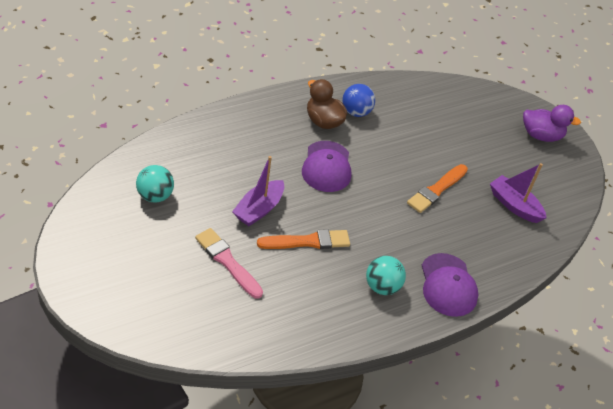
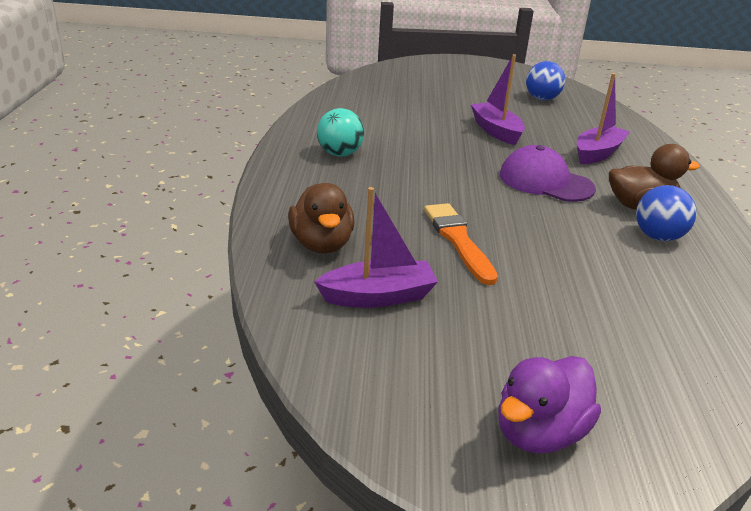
camera: 125 degrees right, 15 degrees down
(155, 196) = (542, 99): turquoise ball -> blue ball
(228, 262) = (438, 104): pink brush -> none
(255, 147) = (597, 153): none -> purple boat
(307, 242) = (434, 139): orange brush -> none
(448, 285) = (300, 187): purple cap -> none
(496, 245) = (321, 244): none -> brown duck

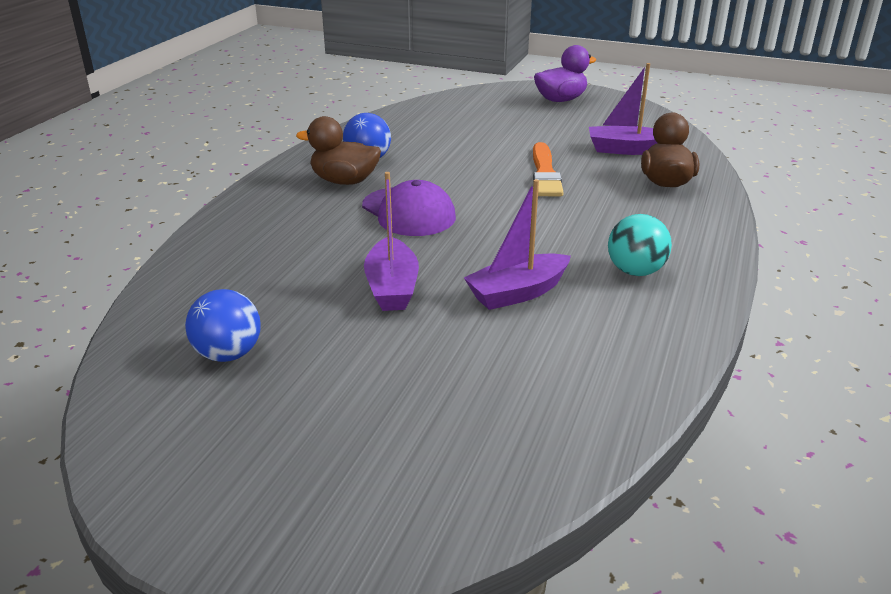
camera: 160 degrees left, 0 degrees up
(597, 153) = (297, 238): purple boat -> purple boat (517, 293)

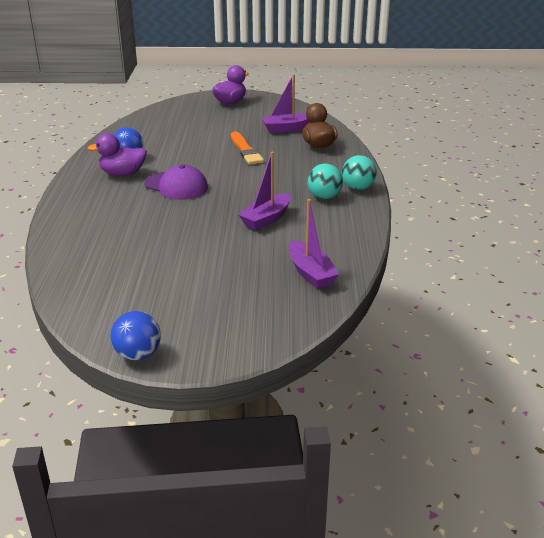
camera: 20 degrees left, 0 degrees up
(228, 354) = (123, 279): blue ball -> blue ball (138, 354)
(344, 181) = (122, 174): brown duck -> purple duck
(392, 287) = (194, 228): purple boat -> purple boat (310, 273)
(702, 266) = (358, 188): none -> turquoise ball

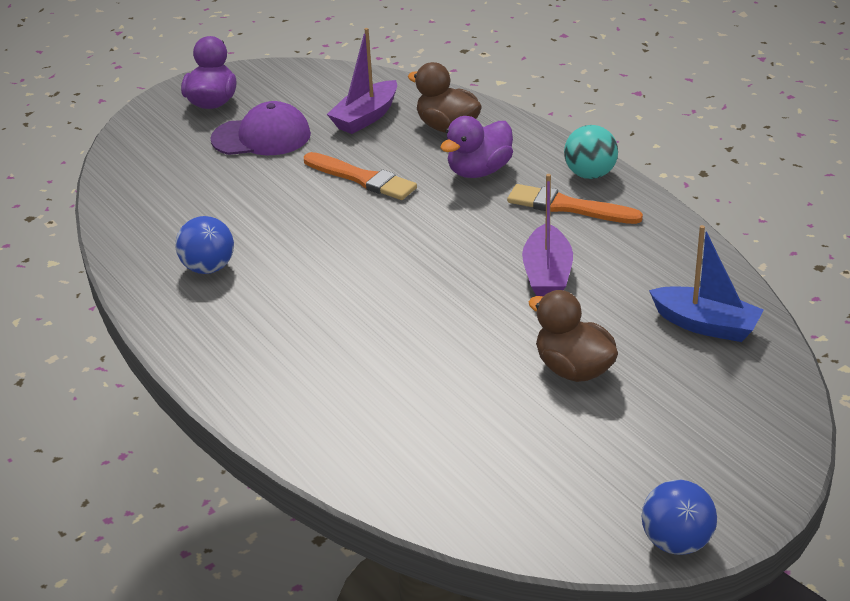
camera: 35 degrees left, 5 degrees up
(122, 174) = (243, 299): purple duck -> purple duck (479, 171)
(176, 186) = (353, 281): purple cap -> purple cap (261, 137)
(213, 261) = (573, 369): none -> brown duck
(310, 273) = (705, 325): purple boat -> blue boat
(324, 197) = (569, 207): turquoise ball -> orange brush

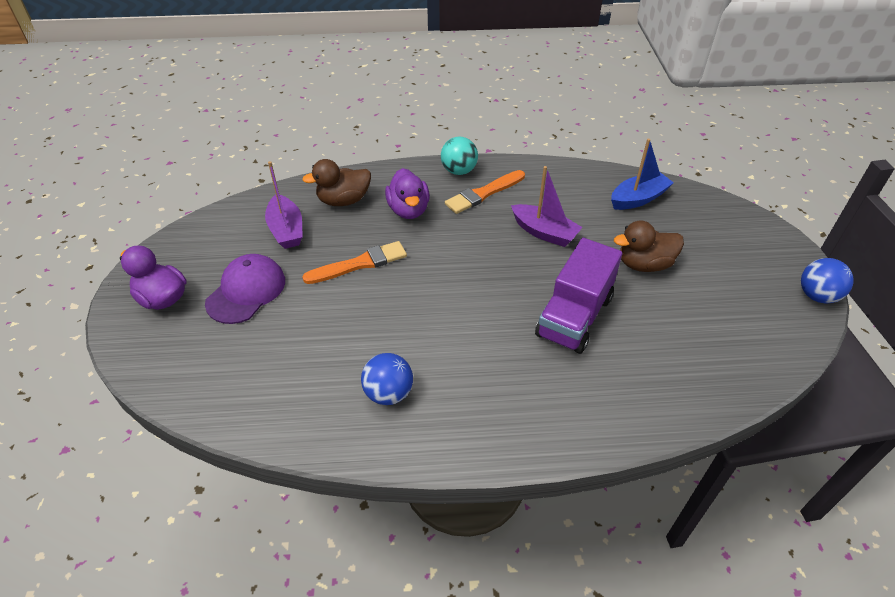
camera: 60 degrees left, 10 degrees up
(424, 345) = (574, 316): none -> purple truck

